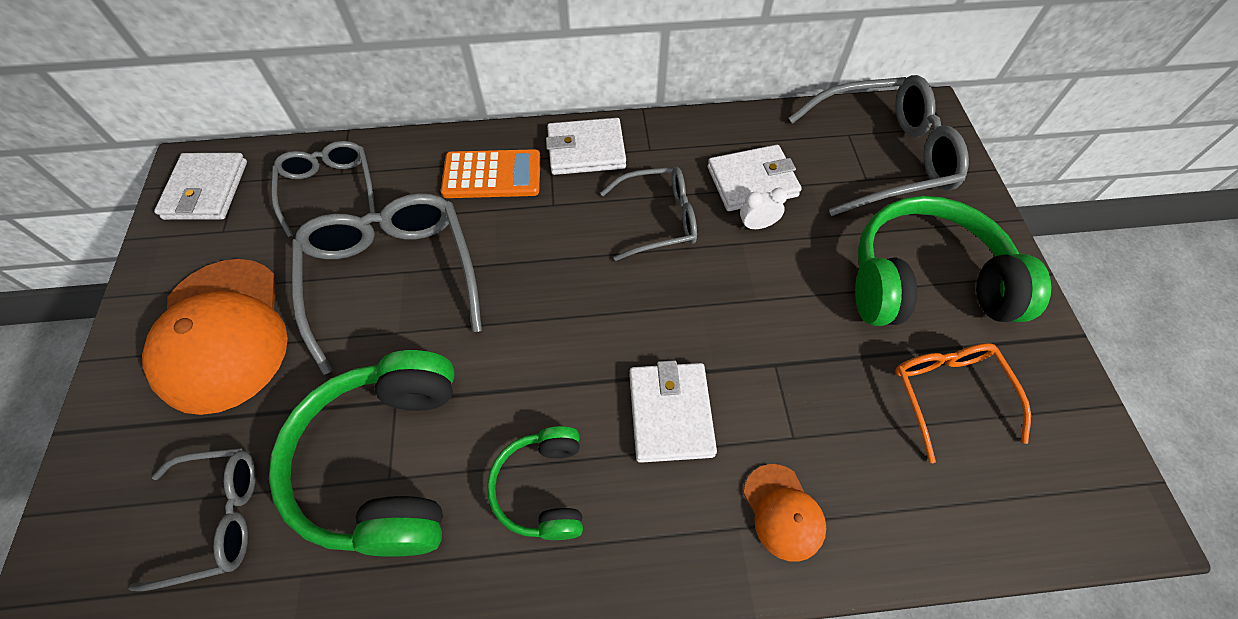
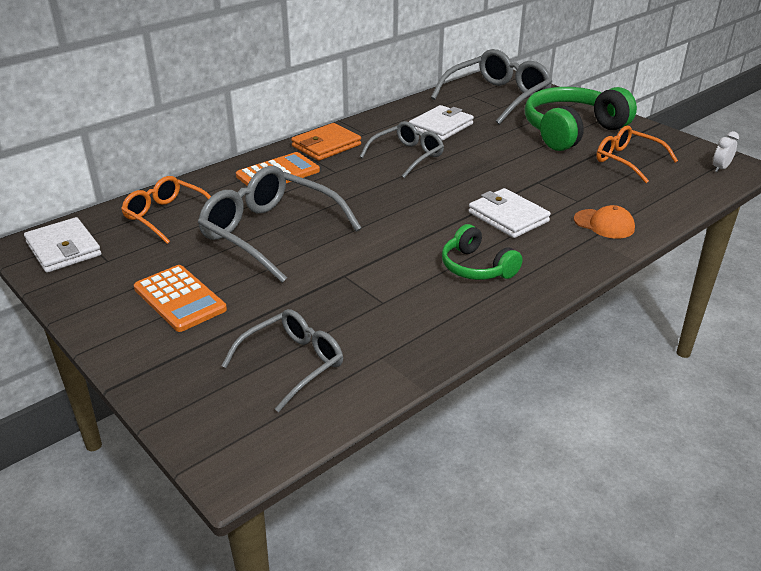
camera: 35 degrees left, 25 degrees down
(222, 334) = (179, 299): orange cap -> orange calculator
(329, 189) = (167, 216): grey glasses -> orange glasses
(386, 462) = (372, 297): green headphones -> none
(586, 150) = (326, 145): white wallet -> orange wallet
(757, 225) = (464, 140): white clock -> white clock (720, 168)

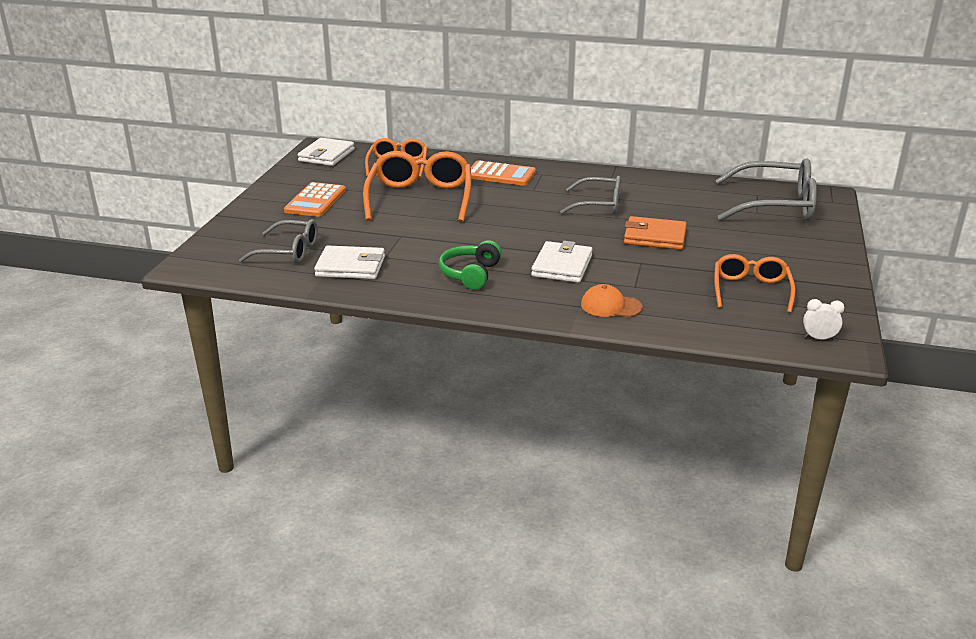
camera: 55 degrees right, 5 degrees down
(270, 233) = (420, 198): grey glasses -> orange glasses
(326, 145) = (567, 175): orange wallet -> orange wallet (654, 237)
(441, 126) = (673, 201): white wallet -> white wallet (350, 267)
(572, 131) = (767, 253): green headphones -> none
(604, 224) = (610, 306): orange cap -> orange cap turned 105 degrees clockwise

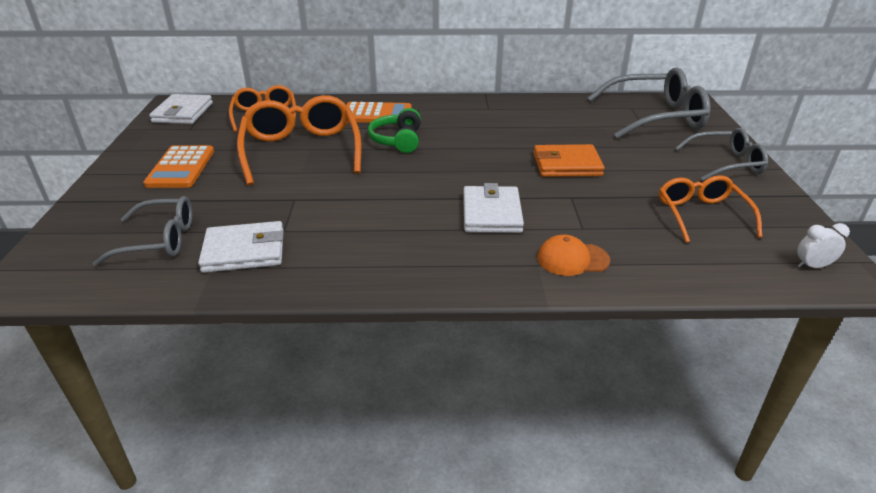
camera: 15 degrees left, 5 degrees up
(470, 274) = (394, 240): green headphones -> green headphones (397, 140)
(599, 205) = (491, 135): grey glasses -> grey glasses (725, 163)

